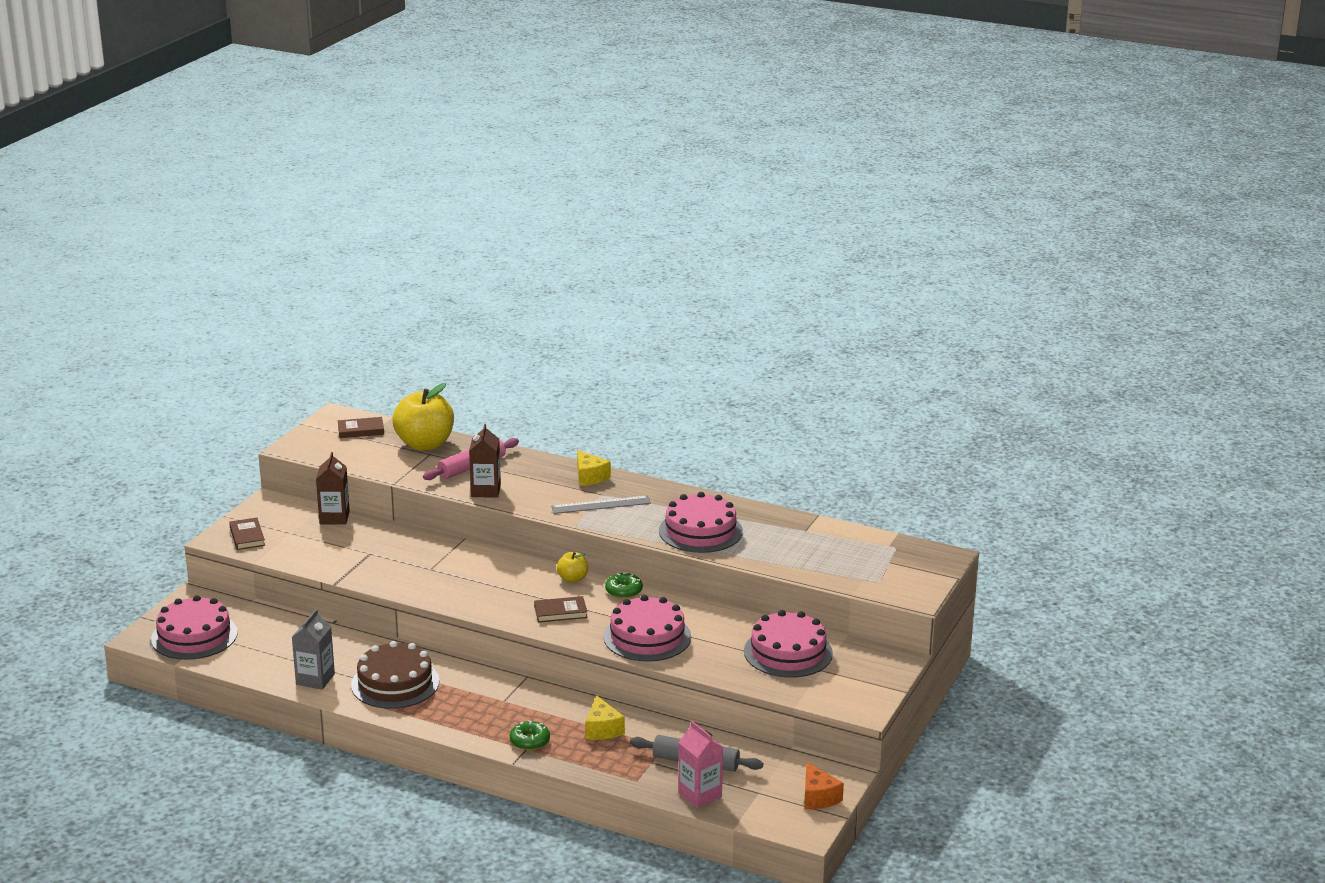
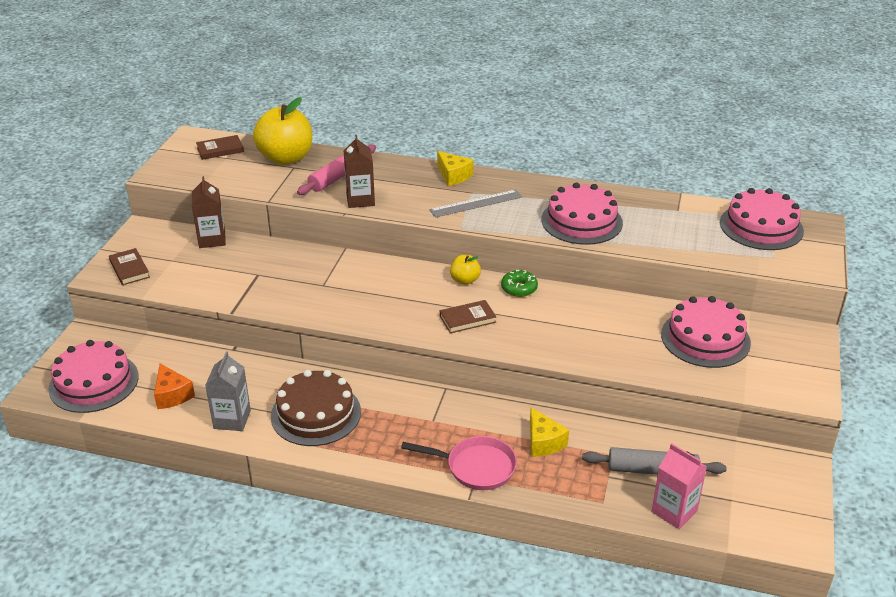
camera: 10 degrees left, 10 degrees up
(530, 741) = (476, 467): green donut -> pink pan
(647, 637) = (563, 337): pink cake -> pink cake (761, 226)
(818, 797) = (791, 497): orange cheese -> orange cheese (172, 395)

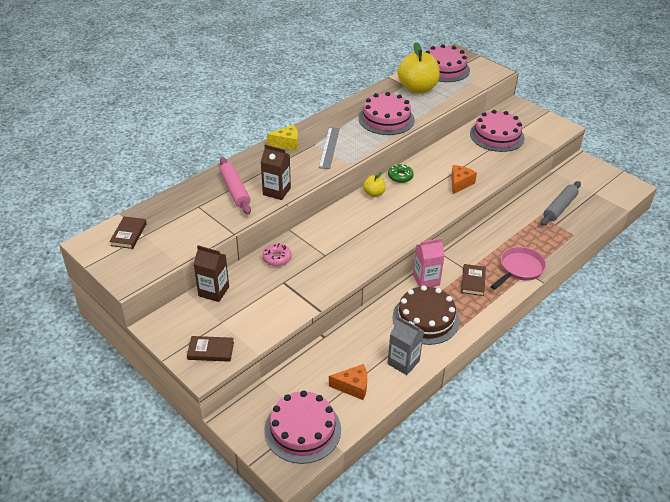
camera: 60 degrees left, 5 degrees up
(286, 158) = (181, 206): yellow apple -> yellow apple (417, 89)
(291, 257) = (277, 258): none -> pink donut
(467, 319) = (414, 208): brown book -> brown book (473, 281)
(543, 442) = (514, 235): yellow cheese -> none
(556, 339) = (460, 183): none -> orange cheese
(674, 511) = (593, 214): pink carton -> pink carton (426, 280)

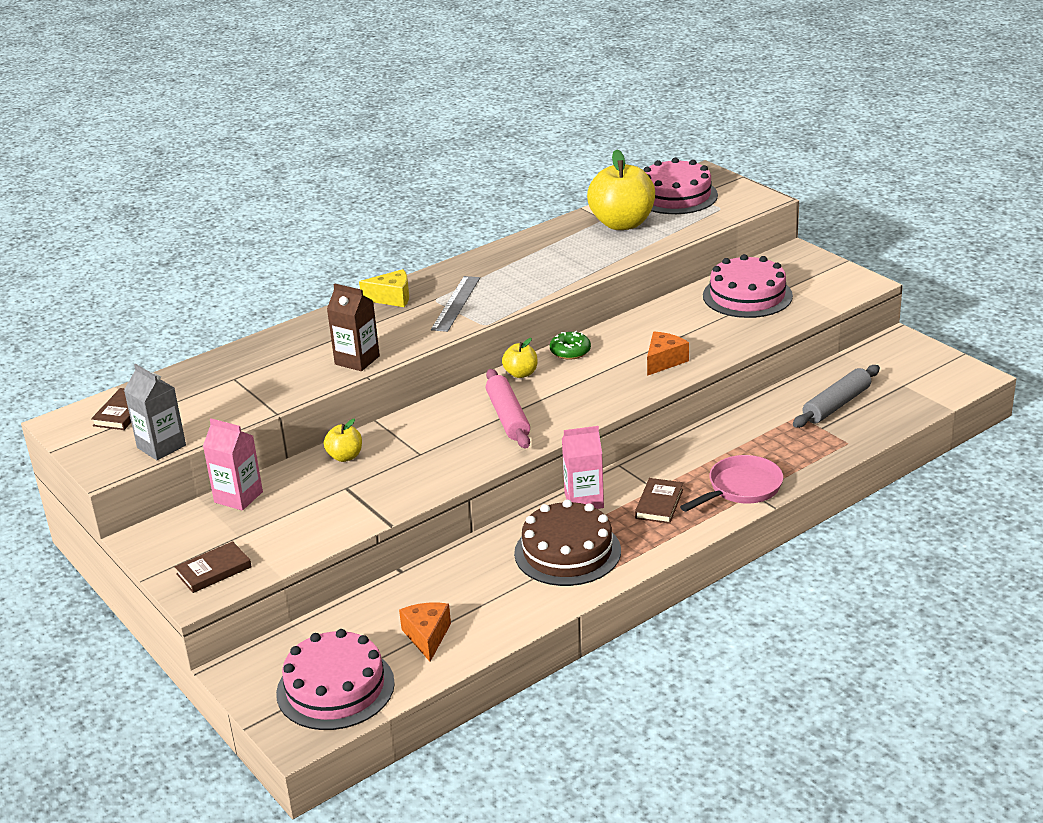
camera: 10 degrees right, 10 degrees down
(211, 350) = (214, 570): brown book -> brown book turned 45 degrees counterclockwise
(214, 291) = (238, 497): brown carton -> pink carton
(235, 190) = (295, 358): pink rolling pin -> pink rolling pin (508, 417)
(277, 258) = (345, 457): pink donut -> yellow apple
(353, 387) = (427, 636): orange cheese -> orange cheese turned 105 degrees counterclockwise
(386, 119) = (558, 265): pink cake -> none
(403, 362) = (515, 608): grey carton -> grey carton (161, 446)

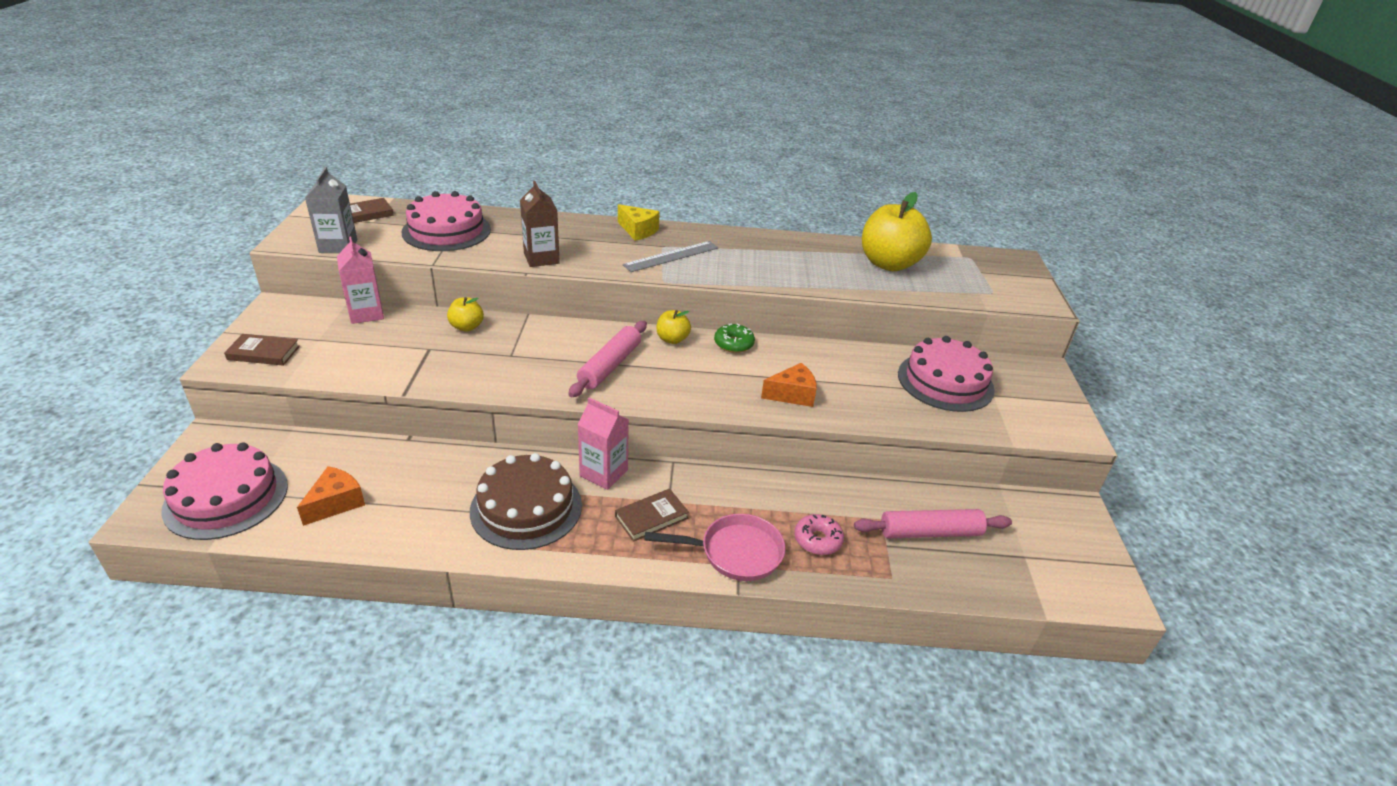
camera: 35 degrees right, 5 degrees up
(675, 196) = (967, 265): pink cake -> pink cake (446, 231)
(779, 450) = (817, 540): none -> pink donut
(836, 405) = (930, 532): grey rolling pin -> pink rolling pin

